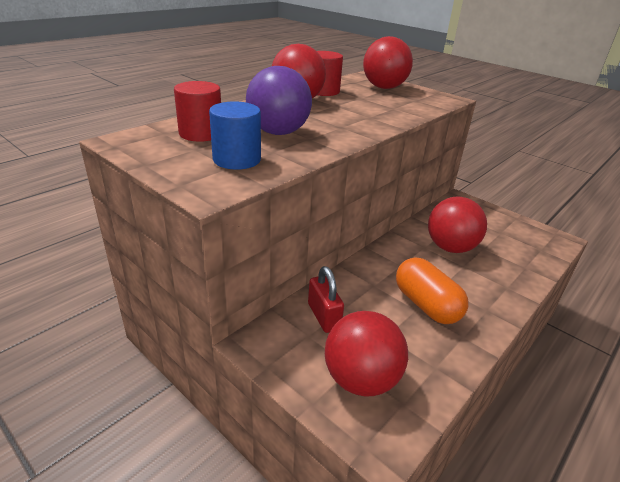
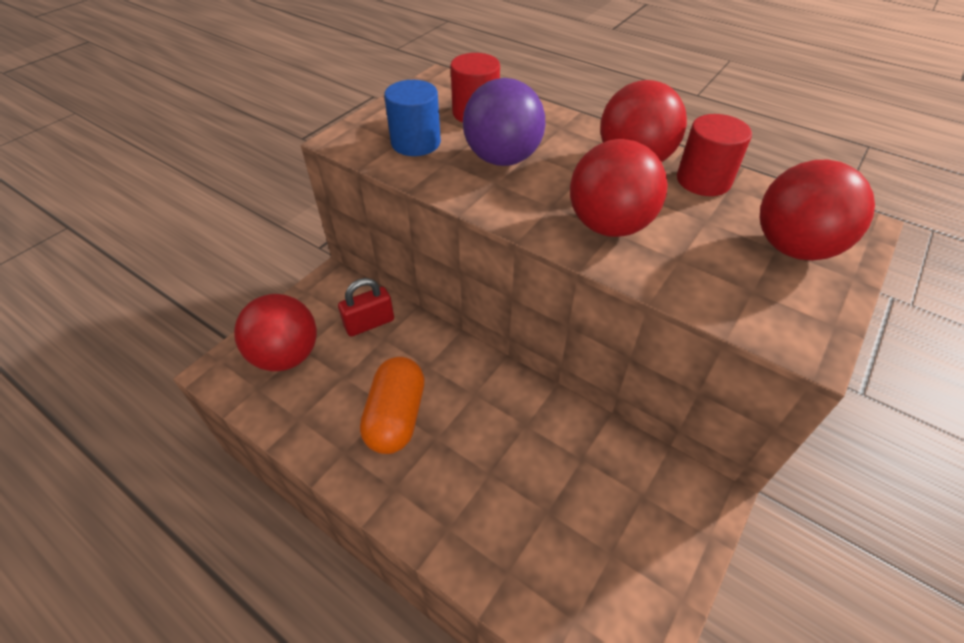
camera: 85 degrees right, 15 degrees up
(426, 305) = (396, 417): orange capsule -> orange capsule turned 45 degrees counterclockwise
(450, 248) = (533, 460): red ball -> red ball (609, 226)

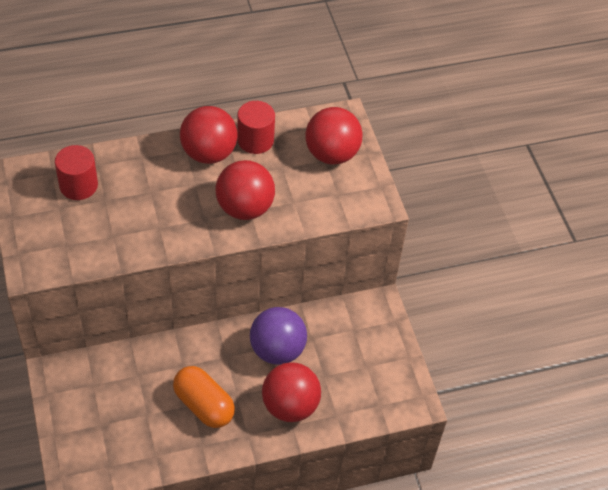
camera: 55 degrees left, 5 degrees up
(286, 356) = (97, 436): red ball -> red ball (290, 406)
(369, 323) = (117, 374): red padlock -> none
(416, 143) = (77, 237): blue cylinder -> none
(502, 159) = (141, 208): purple ball -> purple ball (277, 350)

